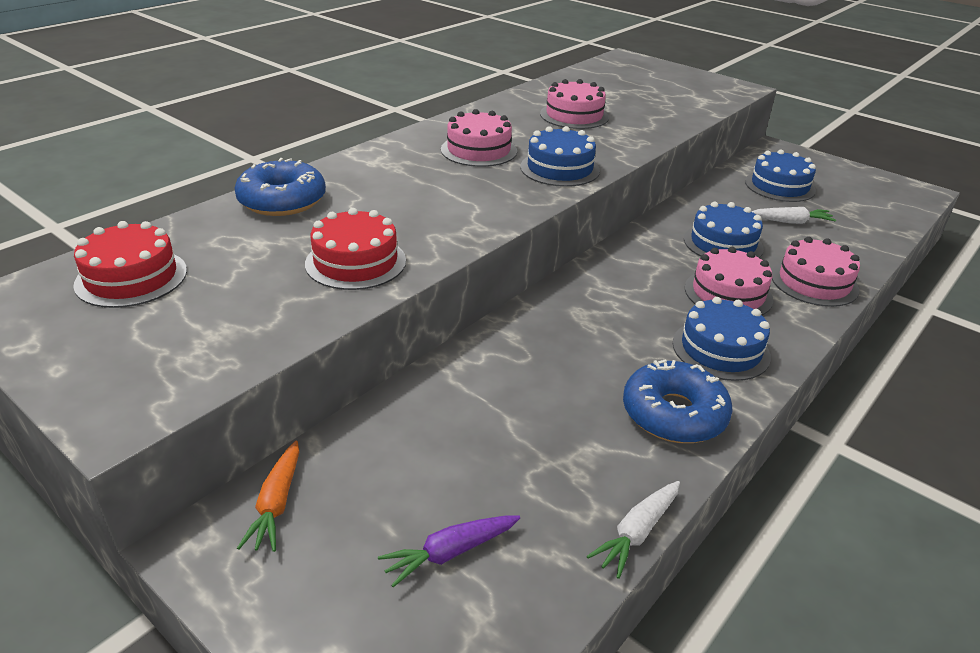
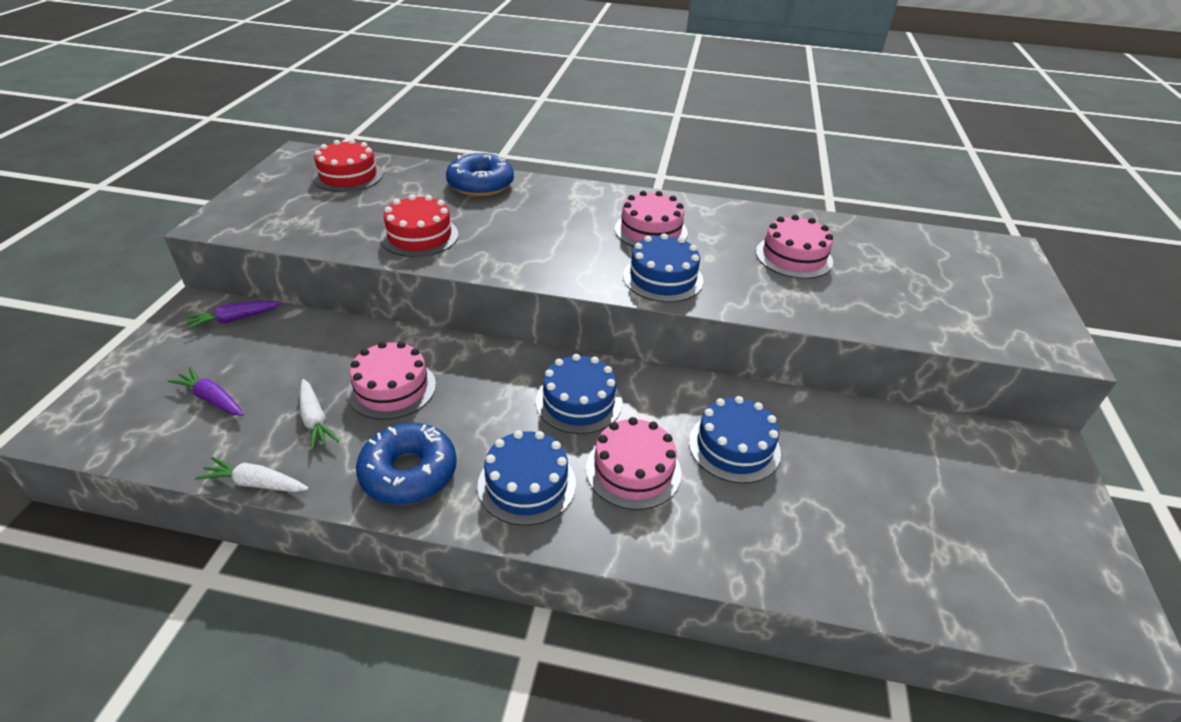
camera: 60 degrees right, 5 degrees up
(277, 503) = (235, 319): orange carrot -> purple carrot
(779, 186) = (937, 470): blue cake -> blue cake (578, 402)
(791, 222) = (850, 496): white carrot -> white carrot (315, 420)
(814, 282) = (720, 539): pink cake -> pink cake (392, 388)

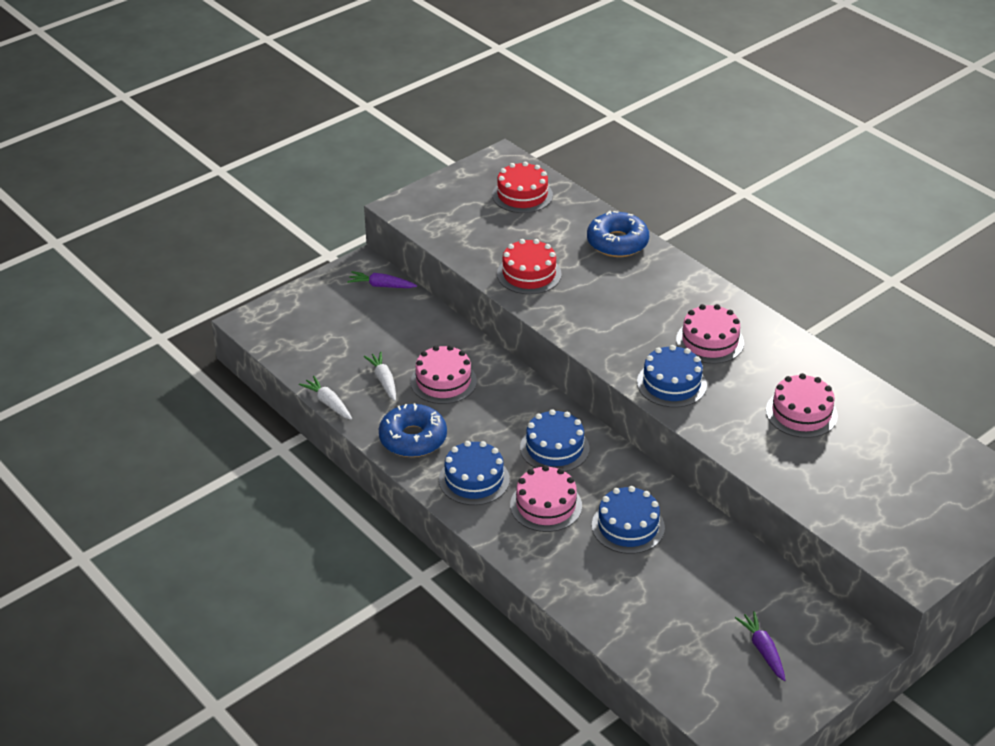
camera: 40 degrees right, 0 degrees up
(212, 399) = (335, 339): purple carrot -> purple carrot (763, 650)
(315, 420) = (384, 380): white carrot -> white carrot turned 150 degrees clockwise

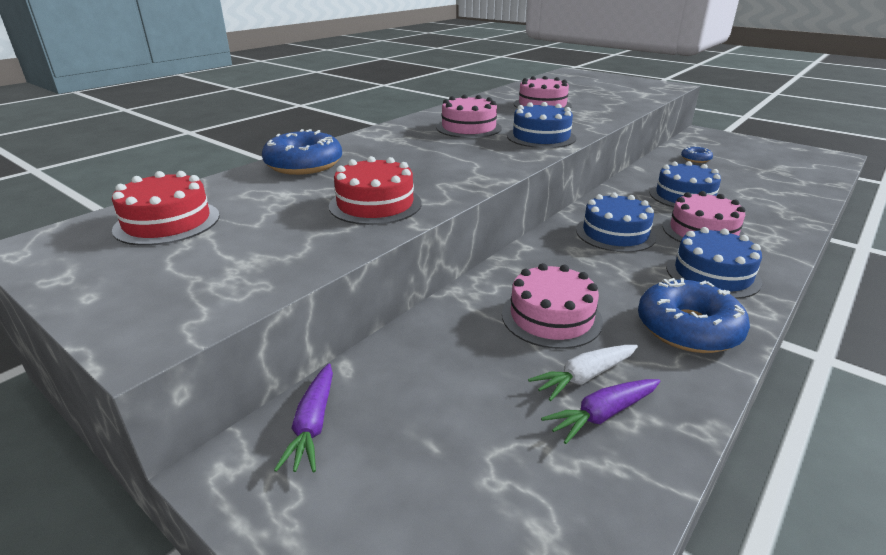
camera: 100 degrees left, 10 degrees down
(328, 403) = (688, 439): white carrot -> none
(744, 586) = (695, 159): none -> blue donut
(763, 650) = (747, 153): purple carrot -> purple carrot (603, 414)

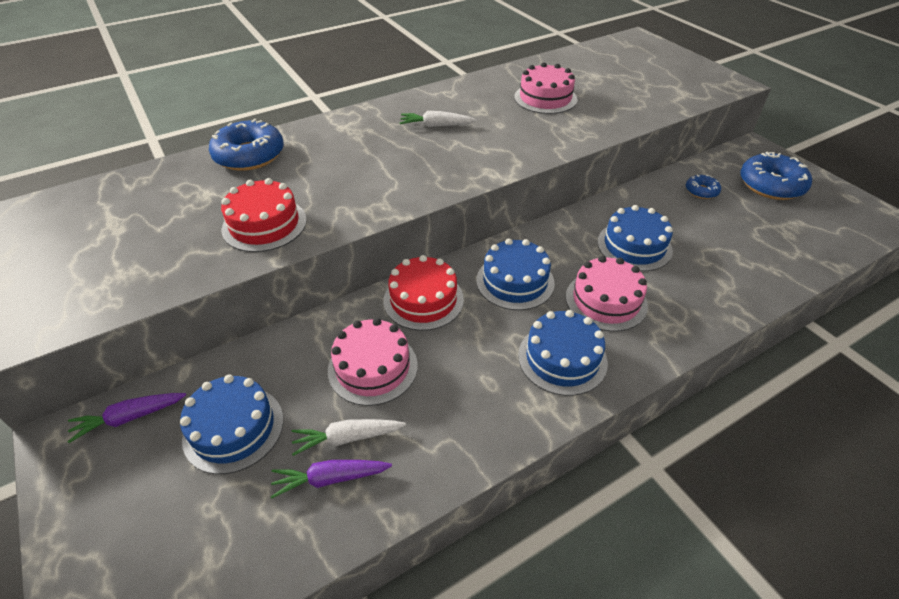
camera: 20 degrees right, 15 degrees up
(167, 222) = (101, 210): red cake -> red cake (423, 300)
(313, 425) = (129, 418): purple carrot -> purple carrot turned 45 degrees clockwise
(468, 128) = (436, 125): pink cake -> white carrot
(541, 137) = (494, 154): blue cake -> blue cake (233, 428)
(688, 328) = (478, 415): blue donut -> blue donut (771, 185)

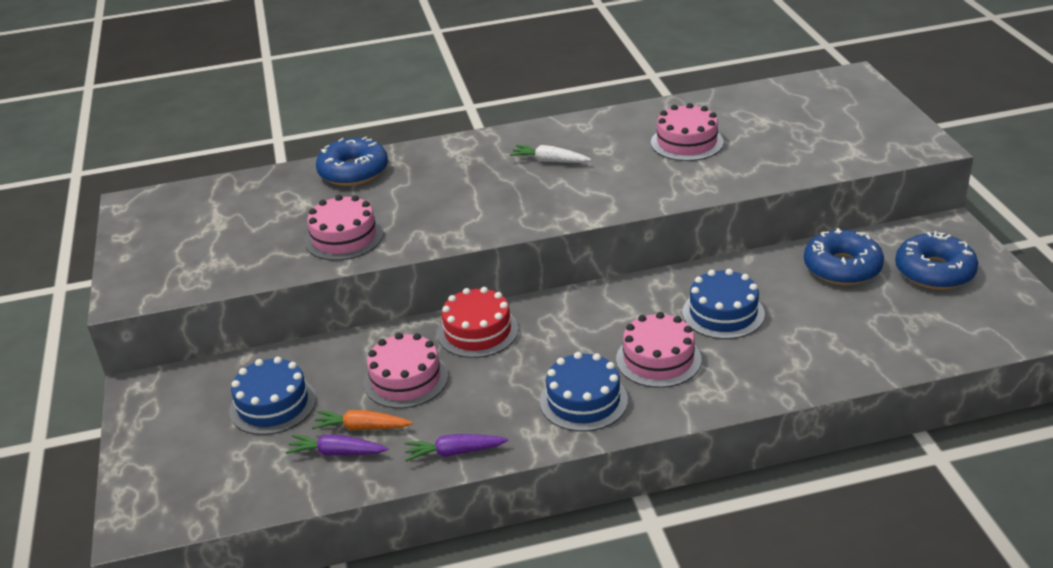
camera: 20 degrees right, 10 degrees down
(129, 418) = (194, 383): purple carrot -> purple carrot (454, 452)
(264, 224) = (344, 237): red cake -> pink cake
(347, 438) = (362, 427): white carrot -> orange carrot
(515, 281) = (576, 328): blue cake -> none
(701, 191) = (842, 267): blue donut -> blue donut, size x1.95

